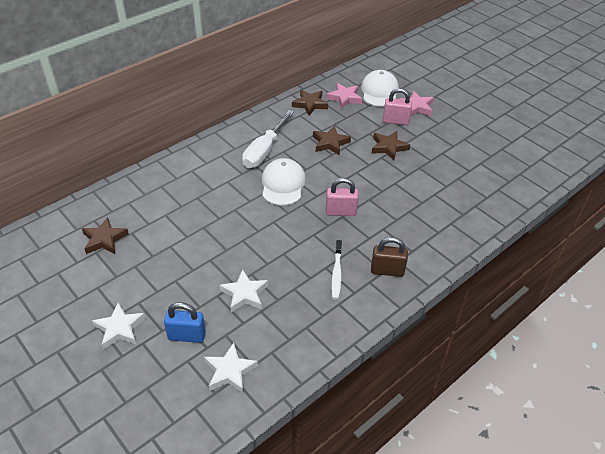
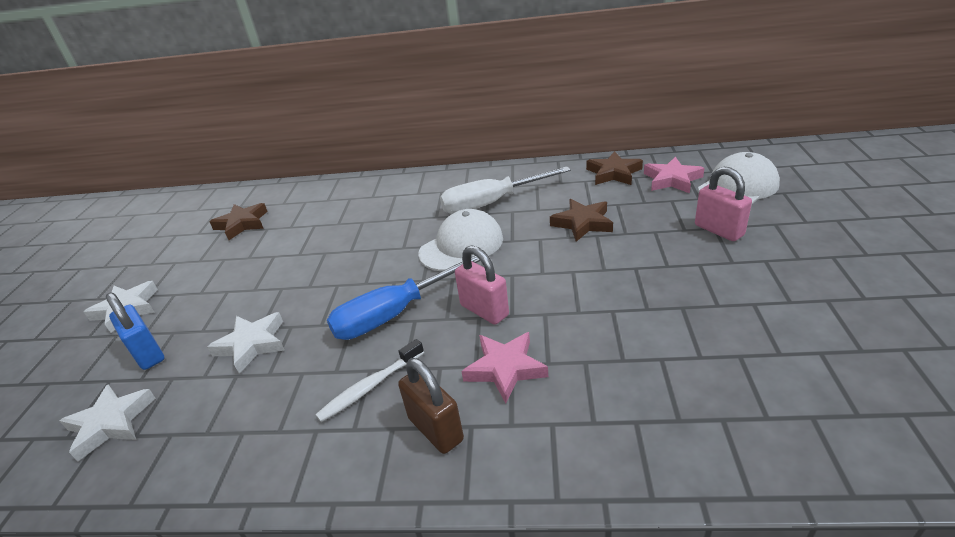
camera: 50 degrees right, 10 degrees down
(299, 237) = (395, 314): none -> blue screwdriver
(388, 147) = (663, 259): brown star -> none
(416, 107) = (781, 223): pink star -> pink star (505, 368)

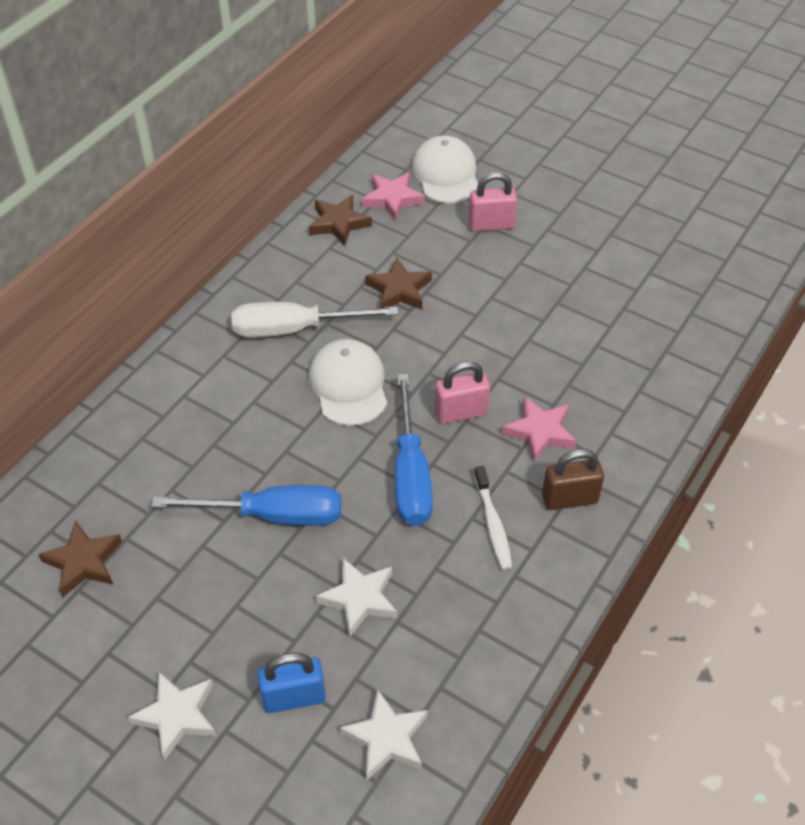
camera: 65 degrees left, 15 degrees up
(314, 270) = (272, 515): none -> blue screwdriver
(492, 203) = (295, 329): white screwdriver -> white screwdriver turned 75 degrees clockwise

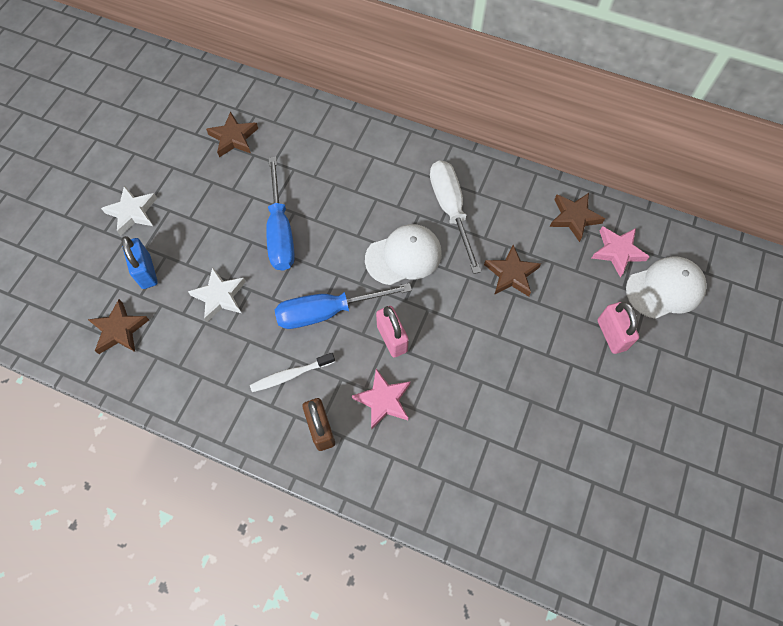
camera: 80 degrees right, 15 degrees up
(386, 738) = (119, 330): white star -> brown star

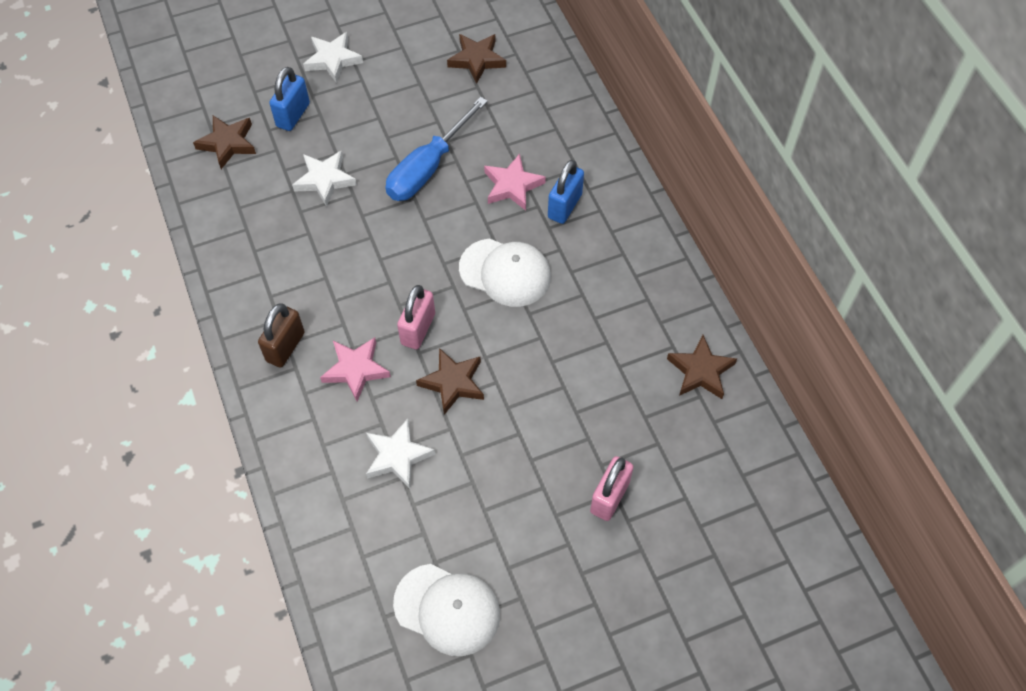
camera: 45 degrees right, 5 degrees down
(290, 375) = (309, 286): white toothbrush -> none
(328, 312) = (392, 263): blue screwdriver -> none
(392, 186) = (564, 206): none -> blue padlock
(450, 210) = (592, 269): white screwdriver -> none
(471, 429) = (397, 456): none -> white star
(511, 274) = (581, 368): brown star -> brown star (453, 383)
(617, 252) = (705, 435): pink star -> pink star (512, 186)
(665, 289) = (711, 506): white cap -> white cap (447, 609)

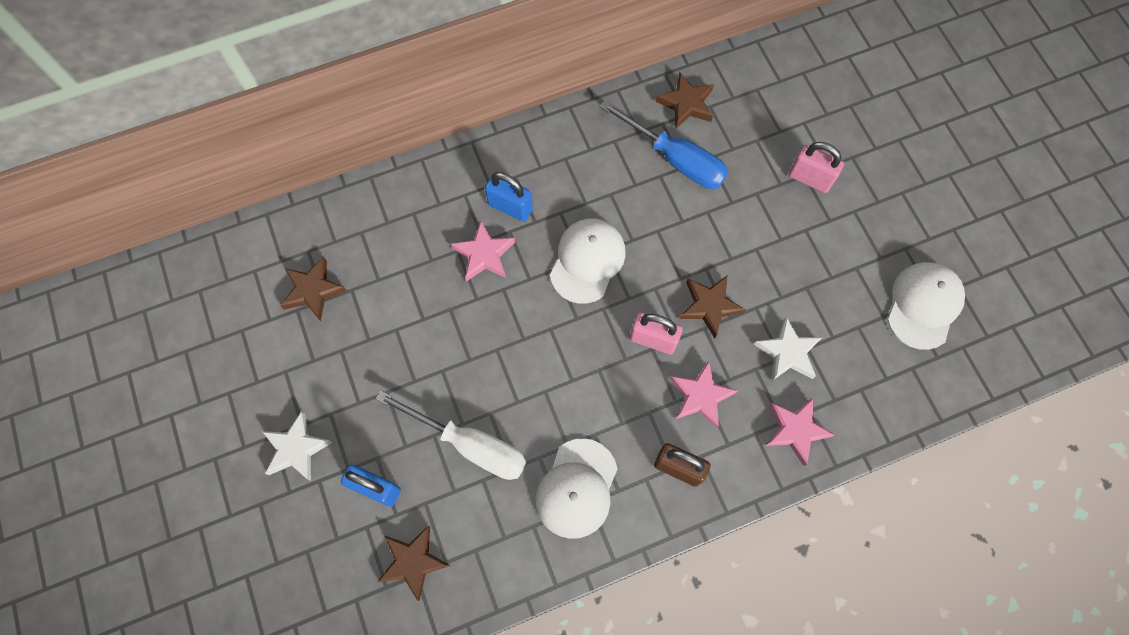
camera: 90 degrees left, 10 degrees up
(275, 262) = (577, 488): none -> white cap
(313, 457) = (795, 430): none -> pink star
(325, 180) = (470, 444): white star -> white screwdriver
(428, 167) = (458, 337): blue screwdriver -> blue screwdriver (675, 159)

